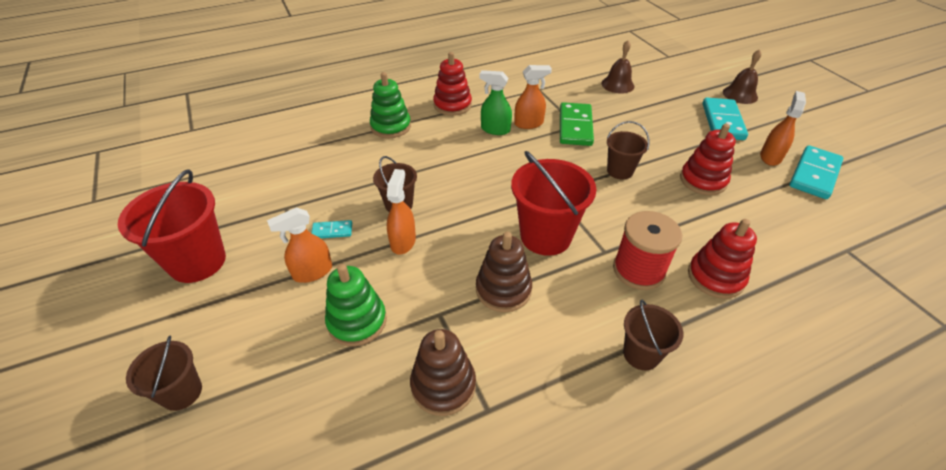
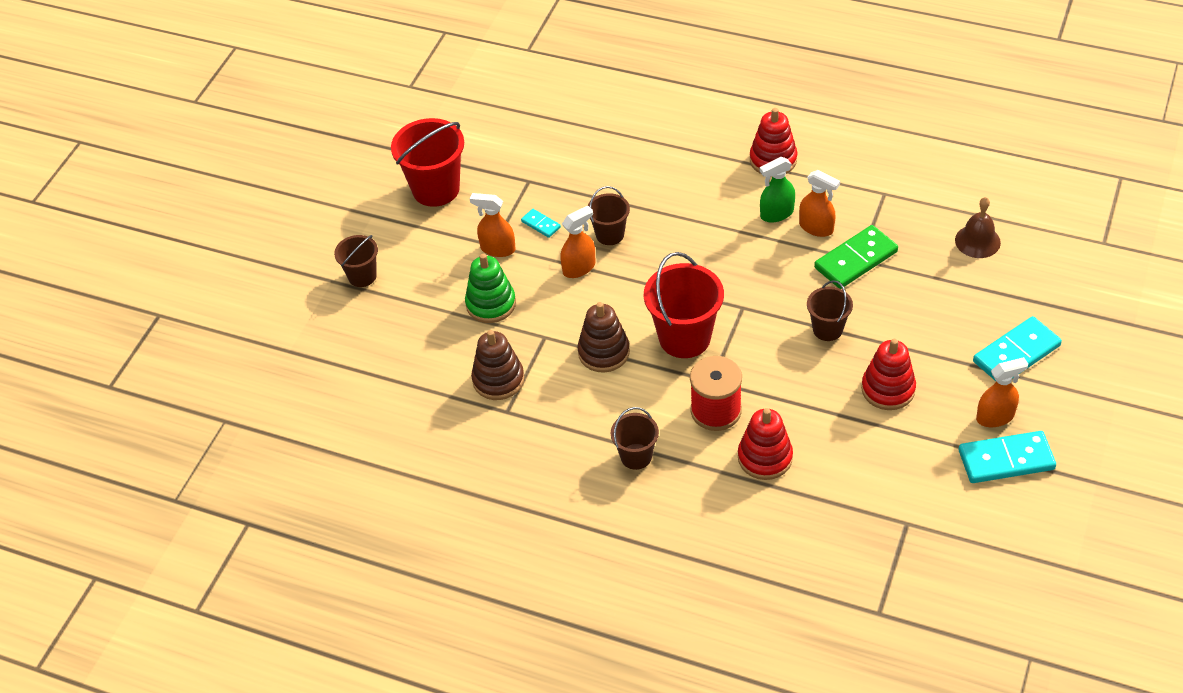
camera: 50 degrees right, 5 degrees up
(391, 127) = (689, 150): green stacking toy -> none
(495, 129) = (776, 213): green spray bottle -> green spray bottle turned 90 degrees counterclockwise
(740, 94) = (1096, 340): brown bell -> none

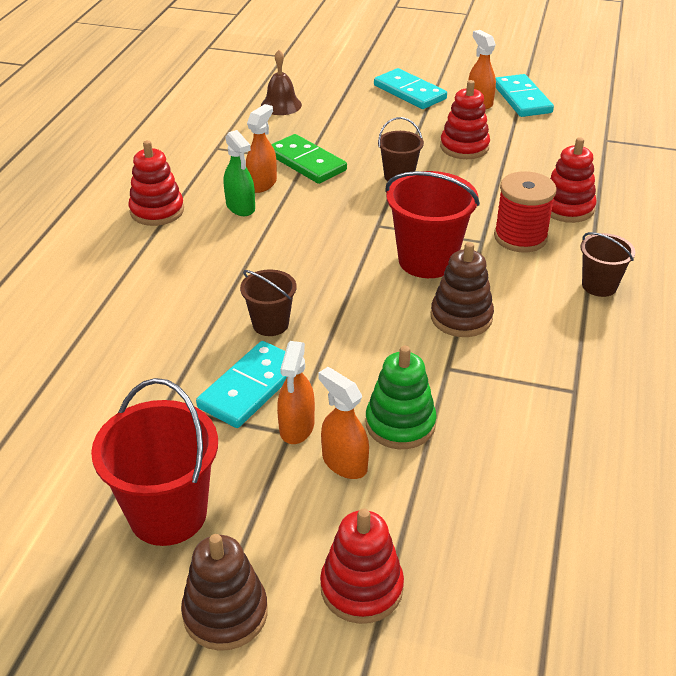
camera: 100 degrees left, 10 degrees down
(362, 276) = (361, 588): brown bucket -> red stacking toy
(498, 380) = (527, 404): brown stacking toy -> brown stacking toy (225, 613)
(540, 224) = (250, 388): turquoise domino -> turquoise domino, size x2.04
(579, 268) = (328, 346): orange spray bottle -> orange spray bottle (344, 463)

